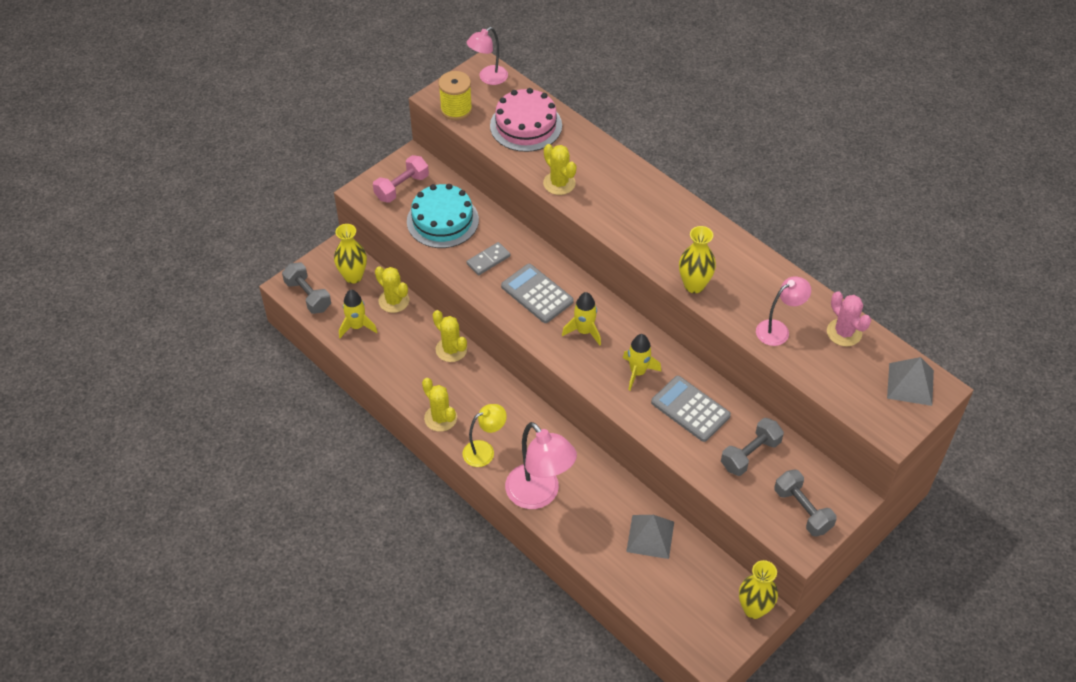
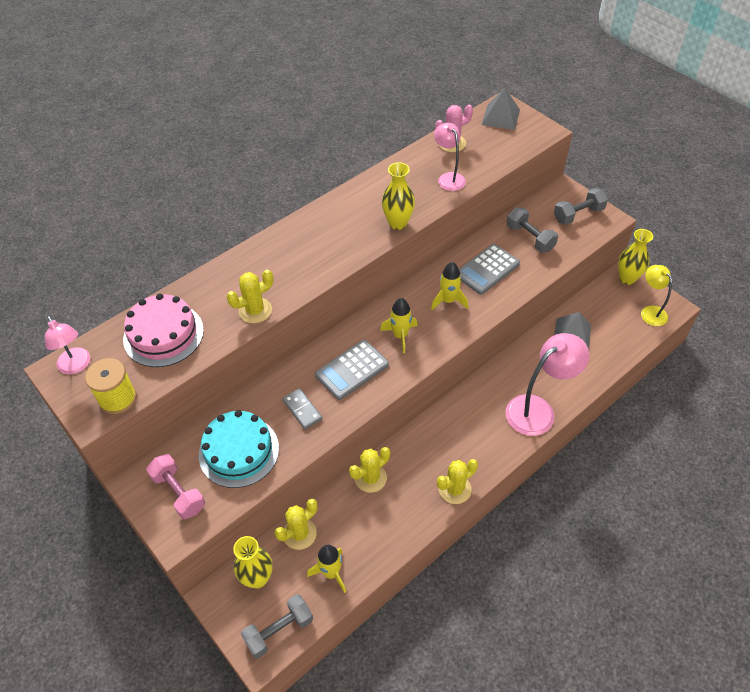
camera: 85 degrees left, 0 degrees up
(484, 451) = (492, 451): yellow lamp -> yellow lamp (650, 311)

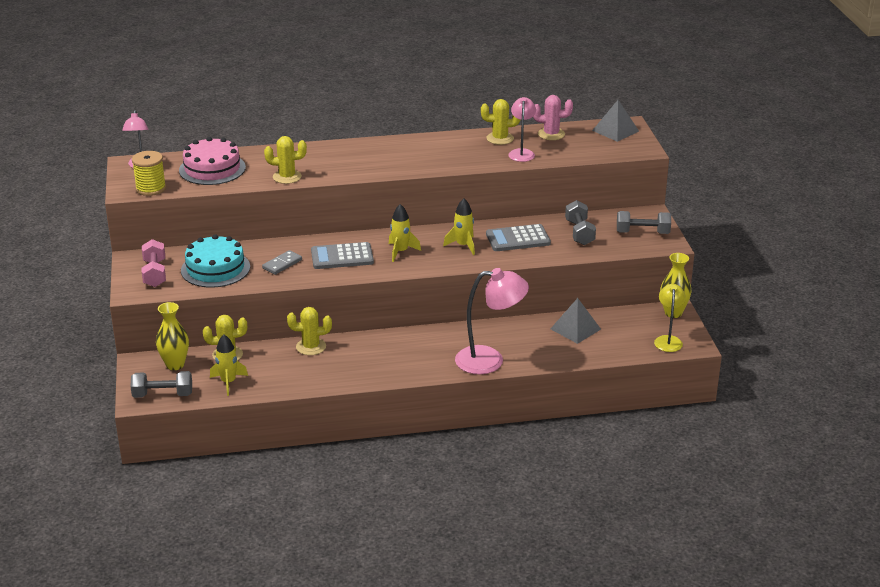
camera: 30 degrees right, 20 degrees down
(302, 410) = (282, 264): grey domino -> grey domino turned 45 degrees clockwise
(398, 223) = (447, 165): yellow vase -> none
(455, 489) = (369, 377): yellow cactus -> yellow cactus (500, 138)

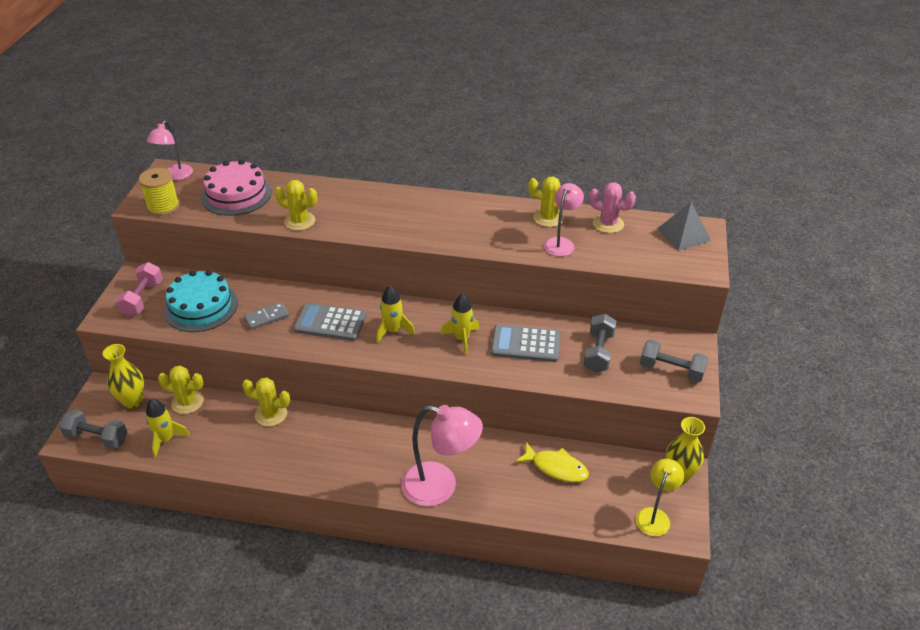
camera: 20 degrees right, 10 degrees up
(575, 329) = (556, 467): grey pyramid -> yellow fish

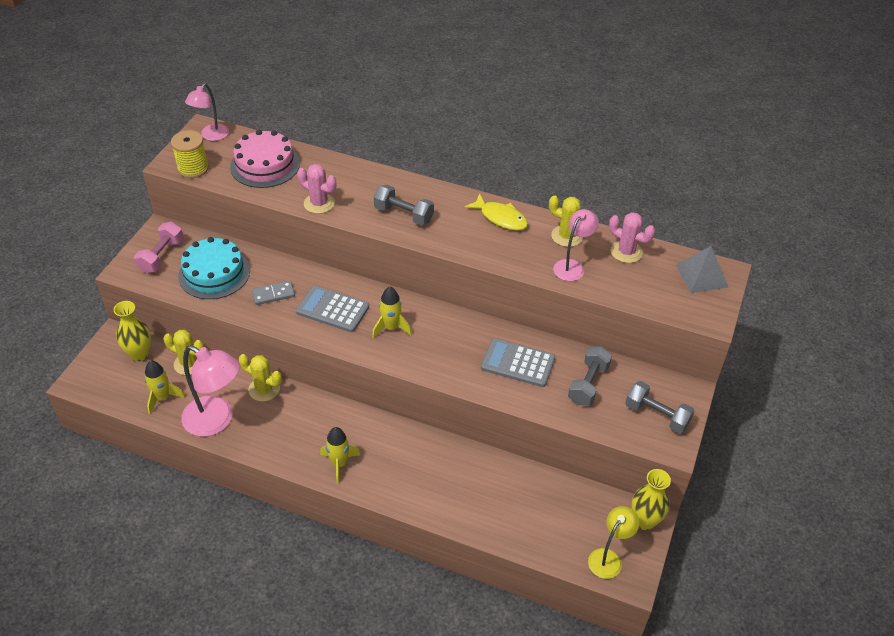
camera: 10 degrees right, 5 degrees up
(97, 438) = (101, 385): grey dumbbell -> grey dumbbell (403, 214)
(300, 221) = (319, 203): yellow cactus -> pink cactus
(440, 487) = (407, 491): pink lamp -> pink lamp (216, 421)
(462, 339) = (456, 347): yellow rocket -> yellow rocket (339, 464)
(556, 467) = (524, 491): yellow fish -> yellow fish (500, 218)

